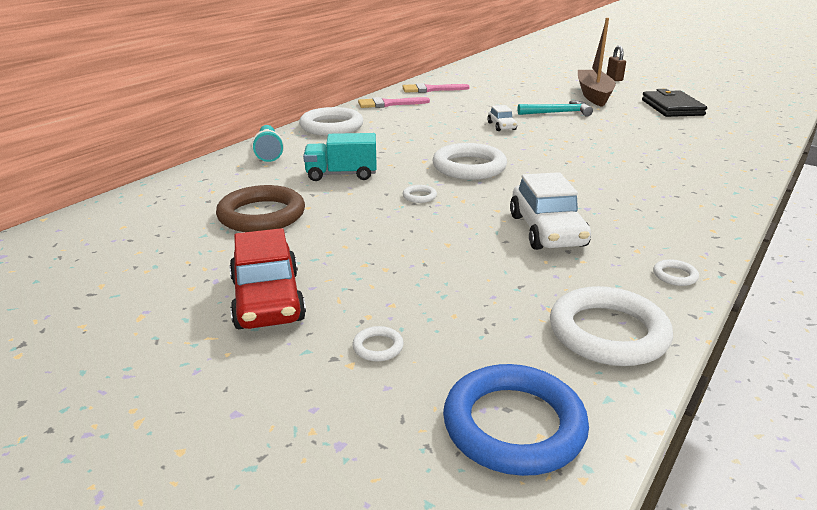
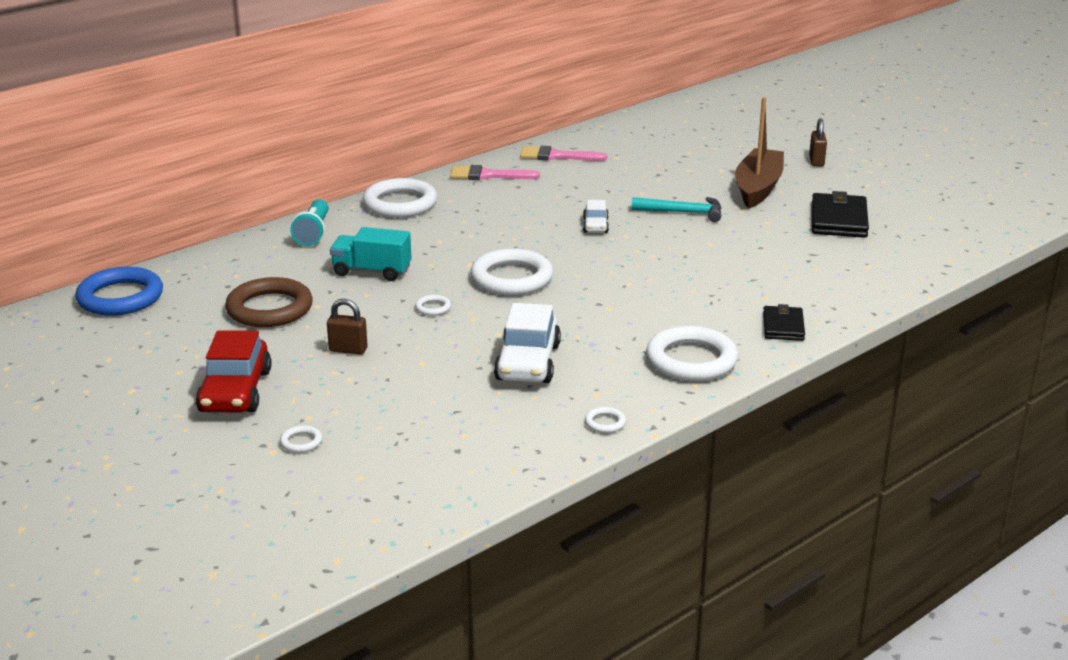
camera: 15 degrees right, 0 degrees up
(365, 242) = (348, 350): none -> brown padlock
(513, 425) = (362, 510): blue ring -> blue ring (120, 297)
(608, 333) = (494, 460): white ring -> white ring (691, 360)
(724, 177) = (783, 326): none -> black wallet

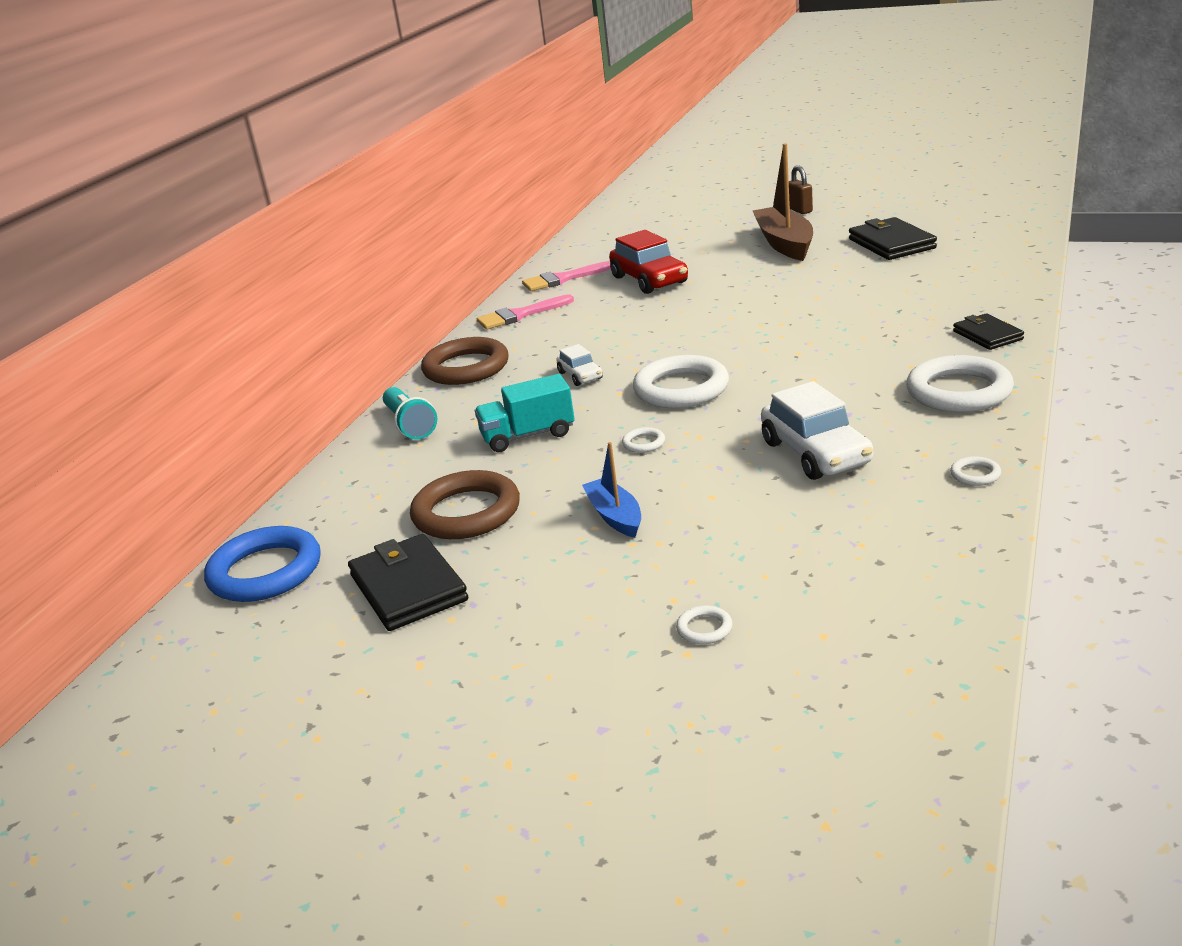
camera: 25 degrees left, 0 degrees up
(180, 342) = (408, 588): none -> black wallet
(235, 391) = (550, 610): red car -> red car (649, 280)
(348, 350) = (615, 516): brown padlock -> blue boat
(400, 204) = (466, 368): white ring -> brown ring
(595, 225) = (690, 319): white car -> white car (580, 376)
(683, 212) = (752, 282): turquoise hammer -> none

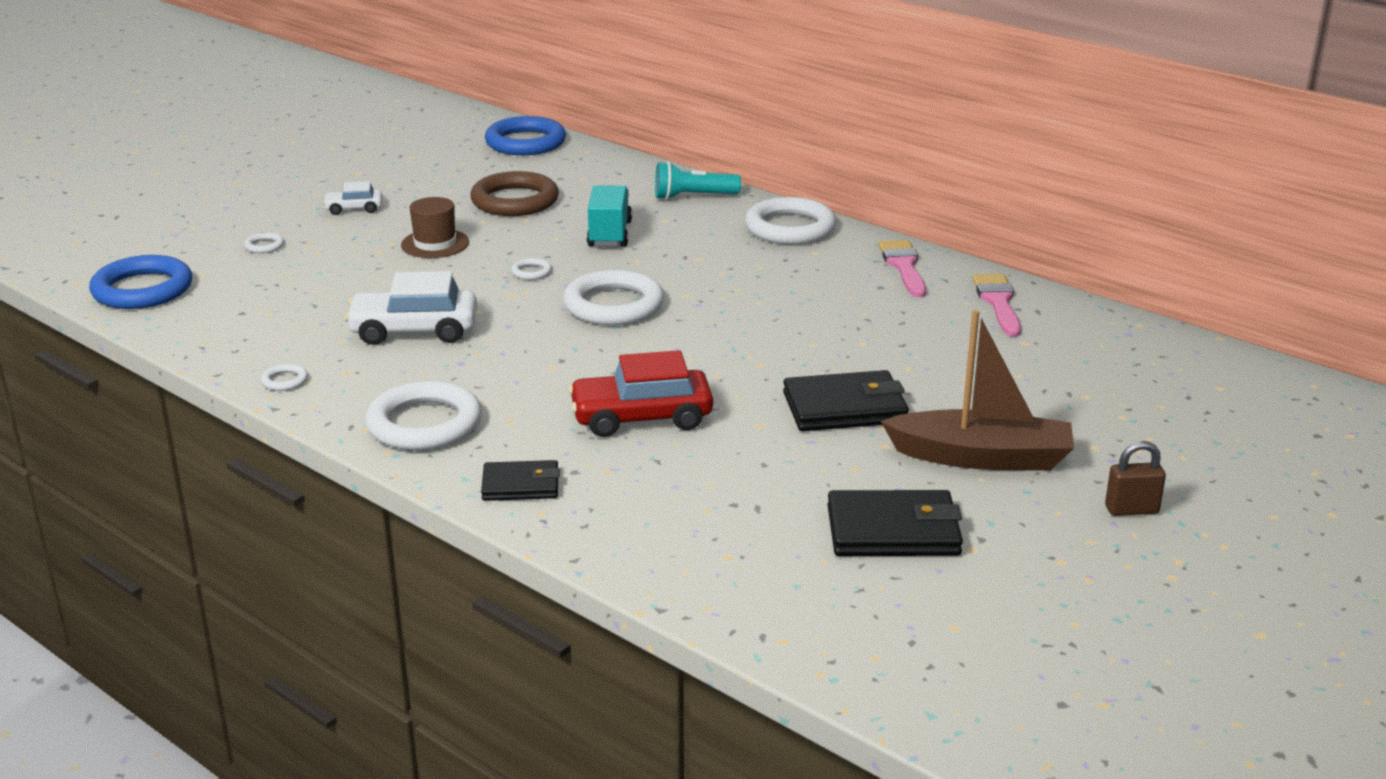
camera: 105 degrees right, 0 degrees up
(408, 588) = (442, 176): black wallet -> black wallet (844, 408)
(466, 368) = (790, 228): brown ring -> white ring
(580, 376) = (704, 270): white car -> white car (354, 209)
(615, 516) = (435, 244): blue boat -> brown hat
(649, 280) = (937, 346): red car -> red car (641, 417)
(900, 662) = (142, 290): none -> blue ring

